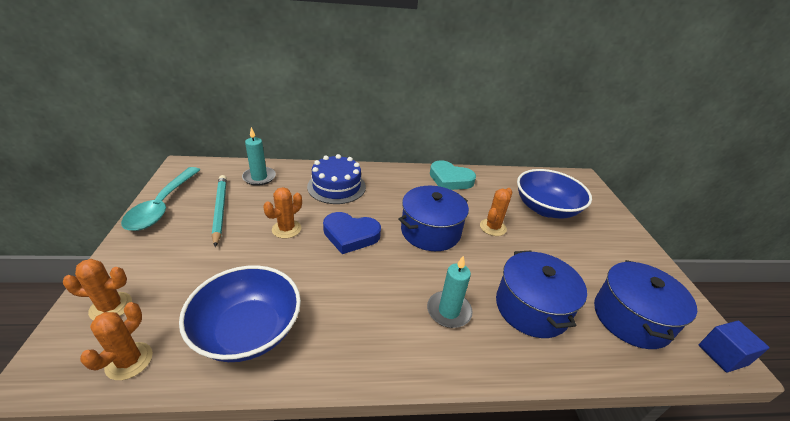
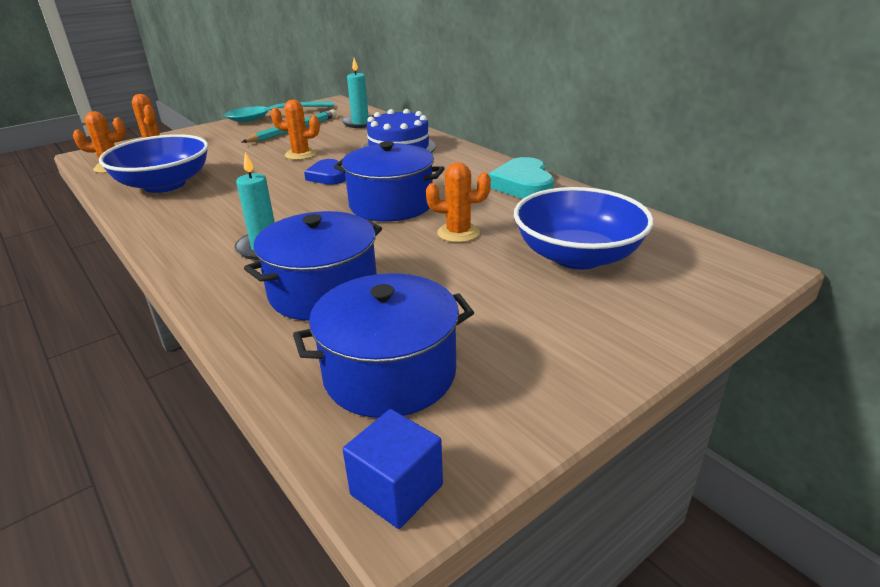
camera: 60 degrees right, 5 degrees down
(350, 235) = (327, 176): blue heart -> blue heart, size x0.67

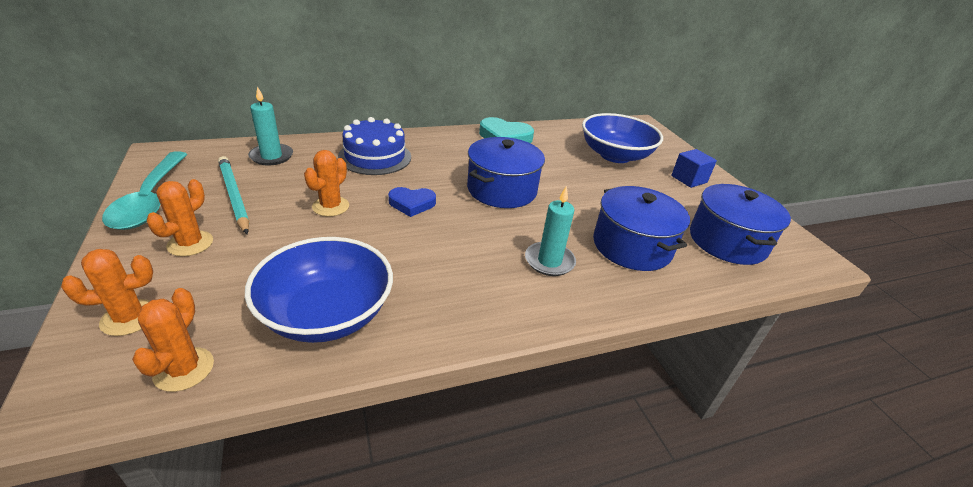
camera: 75 degrees left, 5 degrees up
(396, 489) = (814, 259): blue cube -> blue cube (689, 179)
(458, 233) = (567, 178): orange cactus -> orange cactus (190, 243)

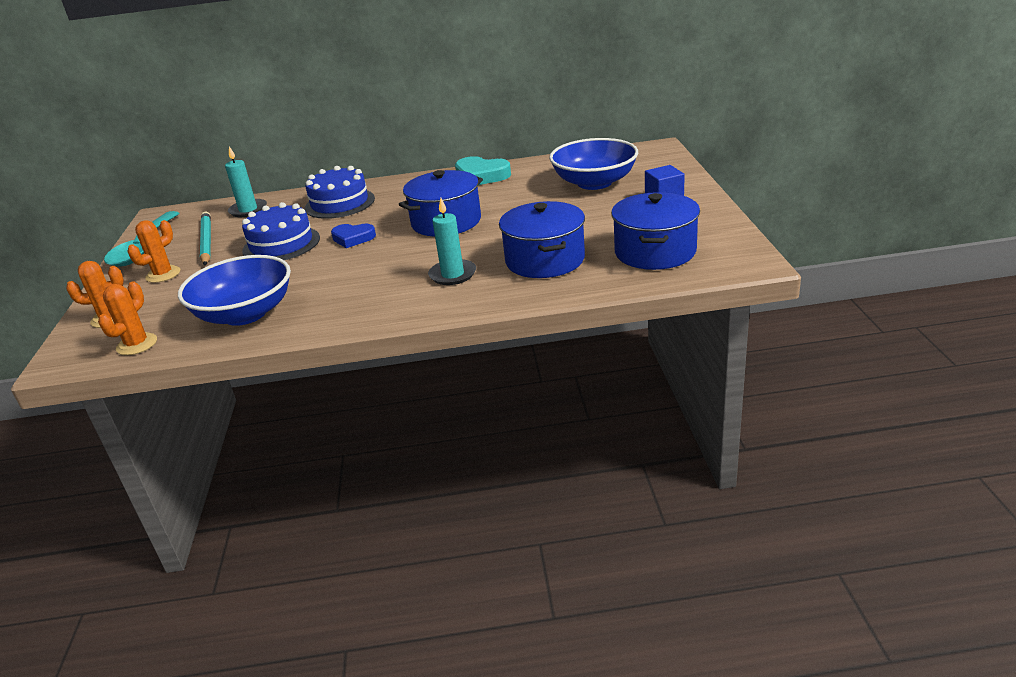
camera: 20 degrees right, 5 degrees down
(331, 206) = (281, 244): orange cactus -> blue cake

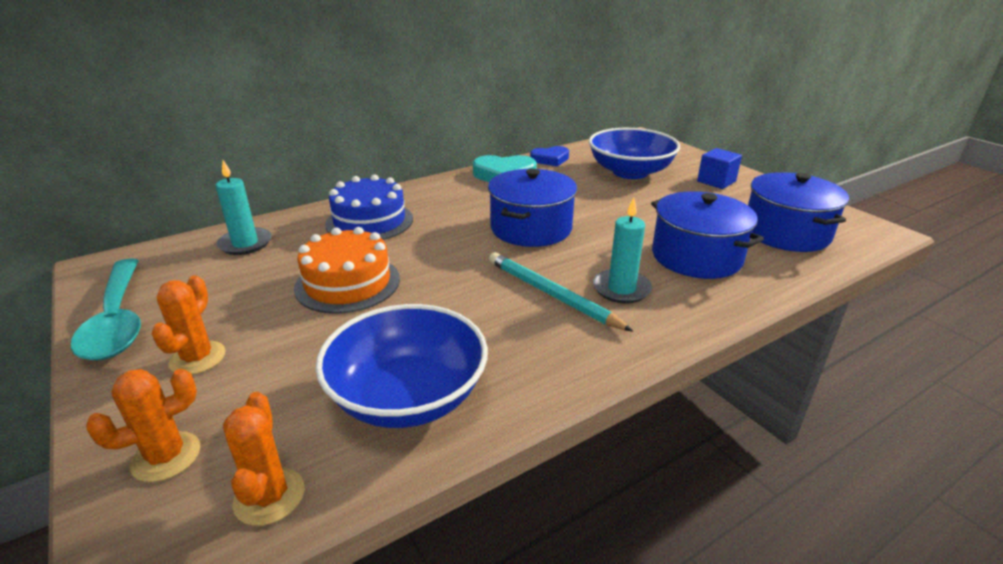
camera: 30 degrees left, 0 degrees up
(206, 241) = (223, 295): turquoise pencil -> turquoise pencil (552, 294)
(281, 244) = (347, 283): blue cake -> orange cake
(353, 238) = (440, 262): blue heart -> blue heart (550, 159)

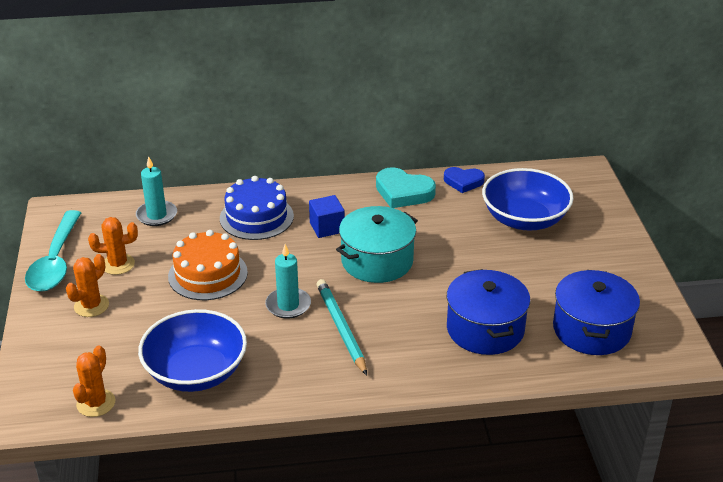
camera: 25 degrees right, 5 degrees up
(166, 457) = (55, 364): orange cactus -> orange cactus (118, 264)
(531, 228) = (377, 261): blue pot -> turquoise pot
(621, 289) = (396, 339): turquoise candle -> turquoise candle (288, 305)
(716, 181) = (597, 253): blue cube -> blue cube (327, 227)

